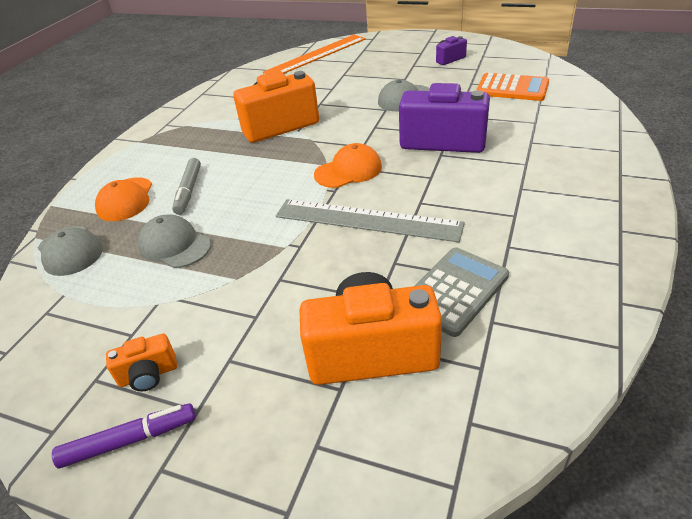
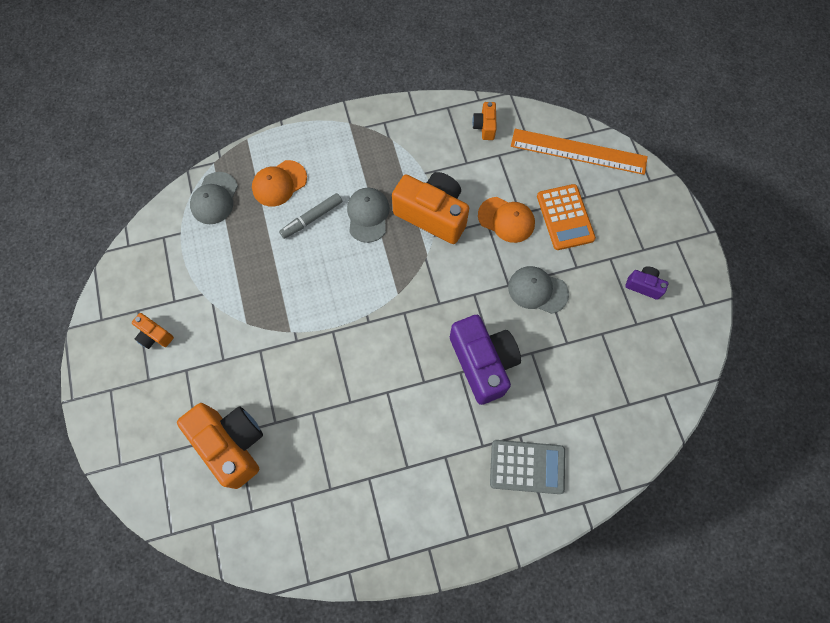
camera: 50 degrees right, 30 degrees up
(129, 440) = (116, 361): purple marker -> none
(175, 245) = (254, 259): grey cap -> grey cap (368, 215)
(242, 83) = (484, 126): none -> orange camera
(348, 170) = (398, 315): orange cap -> orange cap (506, 220)
(367, 220) = (346, 367): grey ruler -> none
(455, 291) = (306, 465): grey calculator -> grey calculator (527, 467)
(512, 88) = (612, 377): orange calculator -> orange calculator (565, 217)

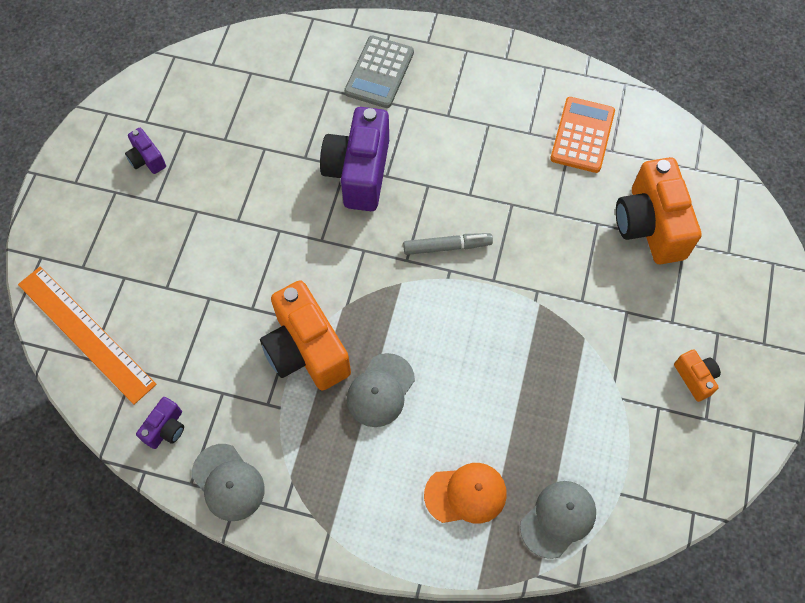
camera: 150 degrees left, 5 degrees down
(312, 218) = (449, 423): grey marker -> grey marker (447, 247)
(484, 126) = (166, 428): orange camera -> purple camera
(506, 220) = (229, 299): orange cap -> none
(527, 467) = (379, 72): grey calculator -> grey calculator turned 105 degrees counterclockwise
(537, 290) = (254, 209): grey cap -> grey cap (228, 482)
(565, 217) = (165, 267): orange calculator -> orange calculator (582, 135)

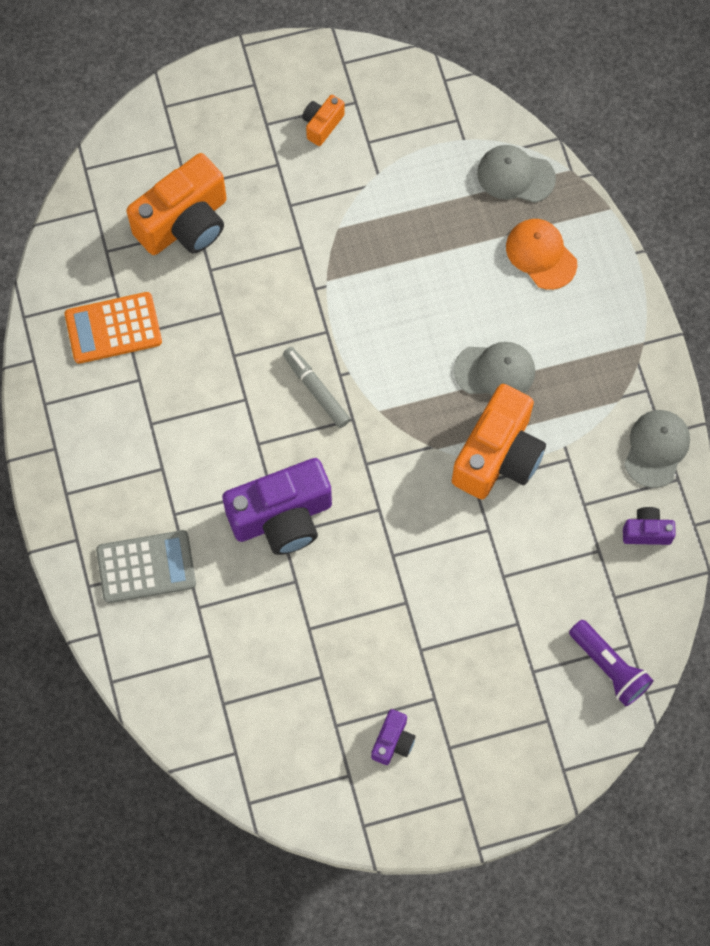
camera: 120 degrees left, 5 degrees up
(86, 333) = (609, 667): orange ruler -> purple flashlight

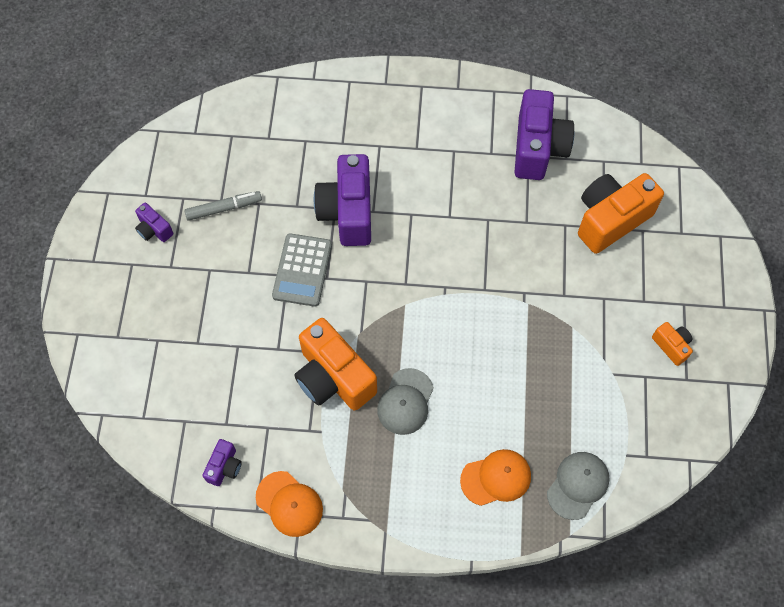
camera: 110 degrees right, 5 degrees down
(113, 328) = (538, 148): orange calculator -> purple camera
(146, 567) = (348, 118): grey calculator -> grey calculator (302, 270)
(185, 223) = (610, 219): orange camera -> orange camera turned 75 degrees clockwise
(316, 390) = (438, 266): grey marker -> grey marker (224, 208)
(609, 667) = (134, 395): purple flashlight -> none
(656, 448) = (289, 504): grey cap -> orange cap

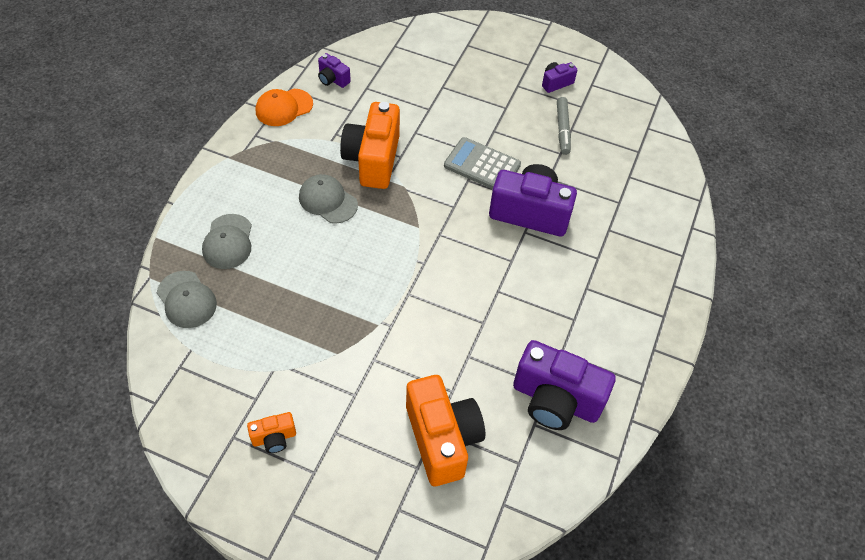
camera: 105 degrees right, 10 degrees down
(333, 378) = (373, 160): orange camera -> orange camera turned 60 degrees counterclockwise
(496, 478) = (228, 242): orange cap -> grey cap

